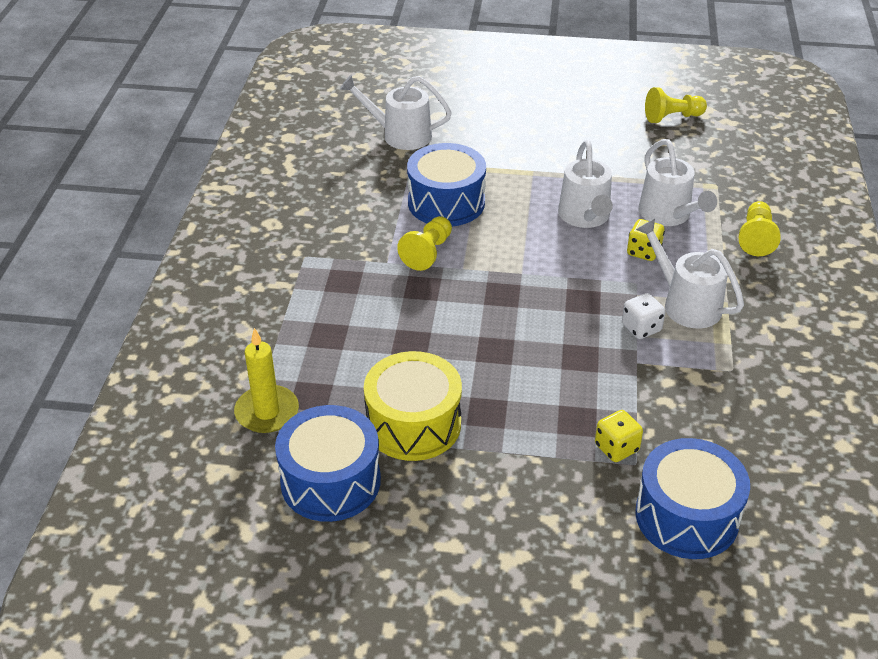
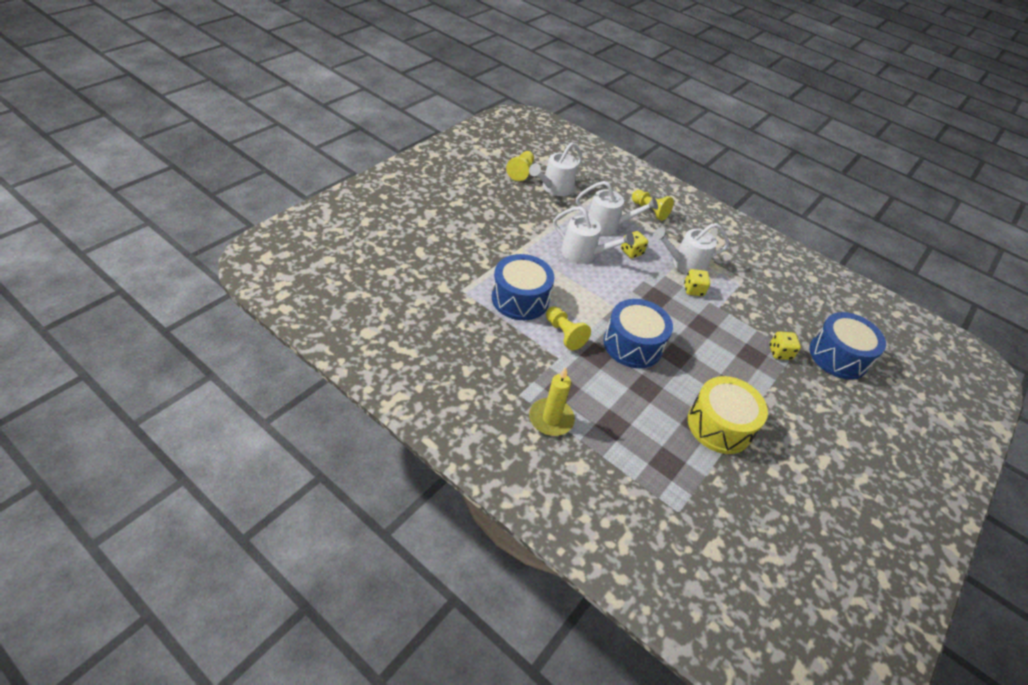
camera: 65 degrees left, 5 degrees up
(267, 412) = (669, 494): yellow candle -> yellow candle (551, 419)
(330, 481) = (750, 491): blue drum -> blue drum (633, 344)
(399, 135) = (425, 279): white watering can -> white watering can (554, 188)
(641, 328) = (693, 290): white dice -> yellow dice

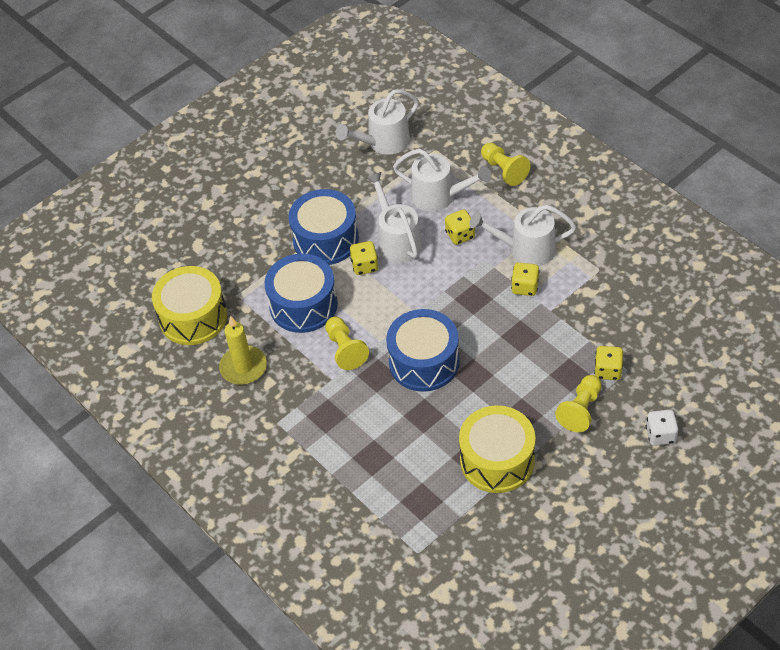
camera: 20 degrees right, 5 degrees up
(426, 306) = (193, 317): none -> yellow drum
(521, 171) = (345, 119): yellow pawn -> yellow pawn (580, 410)
(551, 419) = (305, 450): yellow candle -> yellow candle (243, 367)
(563, 271) = (365, 266): none -> yellow dice
(584, 254) = (397, 240): white watering can -> white watering can turned 150 degrees counterclockwise
(838, 356) = (684, 375): blue drum -> blue drum (325, 239)
(840, 403) = (660, 435): none -> white dice

